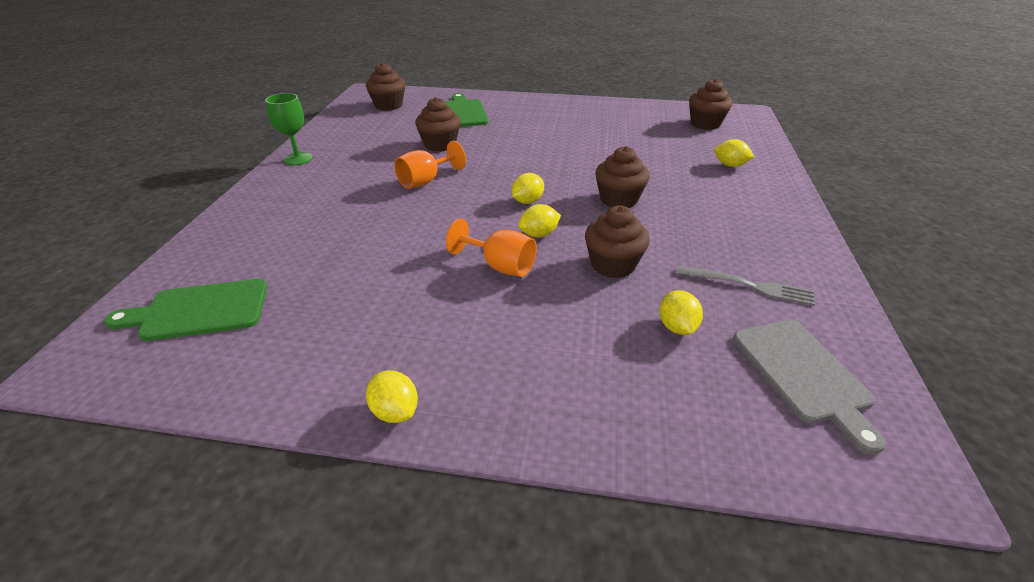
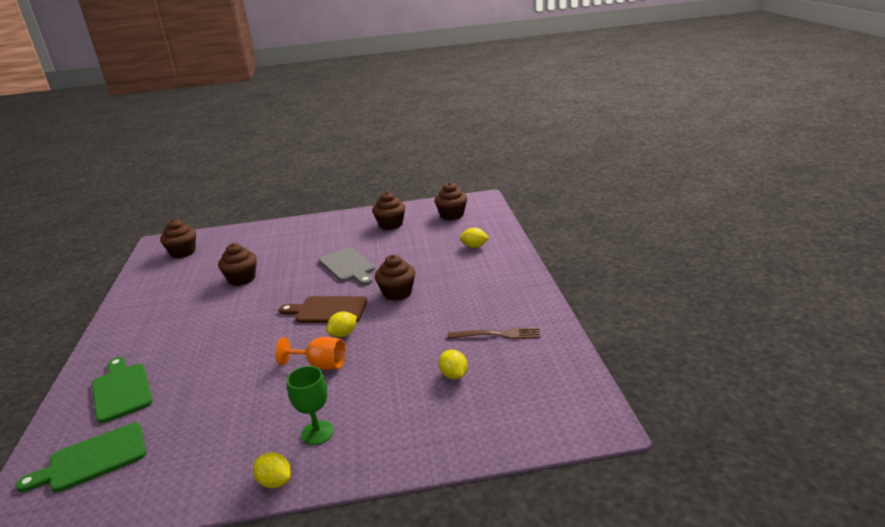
camera: 15 degrees left, 10 degrees down
(298, 159) = (119, 319): green goblet -> green goblet (317, 432)
(425, 181) = (240, 313): orange goblet -> none
(463, 112) = (253, 245): green cutting board -> green cutting board (121, 390)
(527, 201) = (328, 310): yellow lemon -> brown cutting board
(613, 265) = (403, 343): brown cupcake -> brown cupcake (391, 224)
(748, 285) = (497, 334): grey fork -> brown fork
(803, 374) = (536, 383): grey cutting board -> grey cutting board (348, 266)

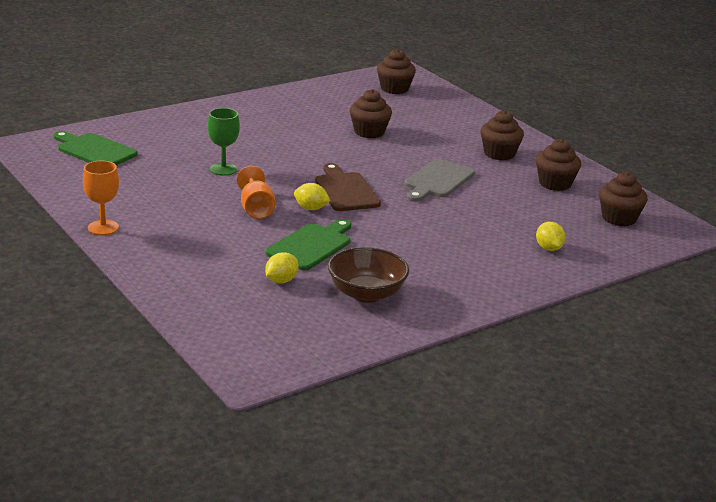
camera: 60 degrees right, 0 degrees up
(121, 390) = (173, 134): green cutting board -> green cutting board (311, 245)
(275, 481) = (103, 228): yellow lemon -> orange goblet
(317, 432) = (166, 231): green goblet -> green goblet (223, 169)
(397, 293) = (405, 220): brown cupcake -> brown cupcake (499, 154)
(497, 334) = (366, 294): brown fork -> brown bowl

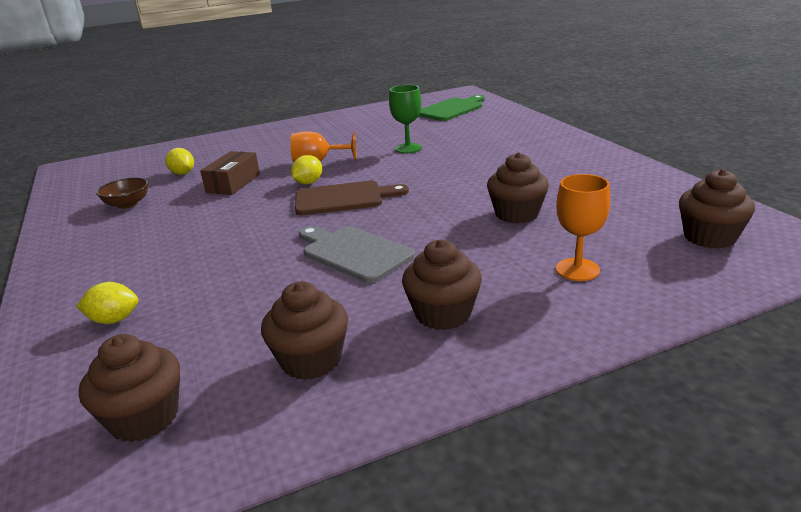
camera: 105 degrees right, 0 degrees up
(103, 228) = (311, 121): orange goblet -> orange goblet (577, 269)
(311, 245) = (233, 183): green cutting board -> brown box
(366, 294) = (127, 204): brown bowl -> brown bowl, size x0.64

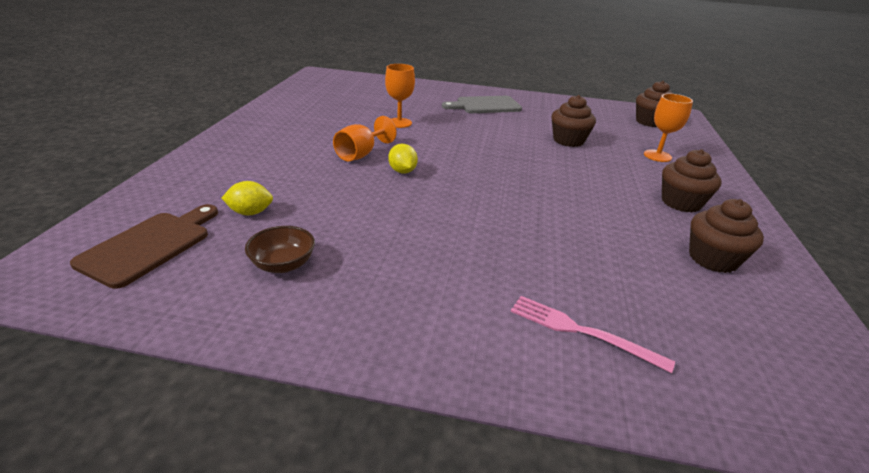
camera: 60 degrees left, 5 degrees up
(114, 320) = (582, 332): yellow lemon -> pink fork
(144, 418) = (761, 348): brown cupcake -> none
(233, 183) = (338, 198): brown box -> none
(343, 198) = (460, 171): brown cutting board -> brown cutting board (149, 245)
(354, 252) = (566, 198): grey cutting board -> grey cutting board (485, 105)
(408, 148) = (399, 123): green goblet -> orange goblet
(452, 109) = (347, 87): green cutting board -> none

